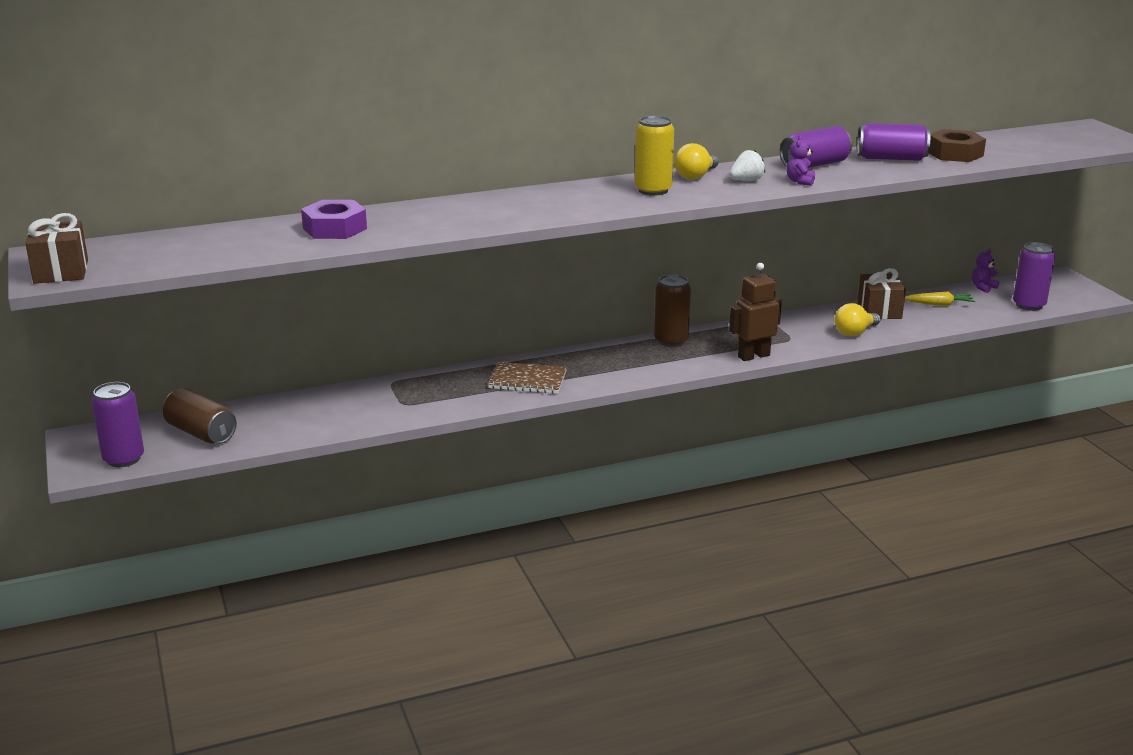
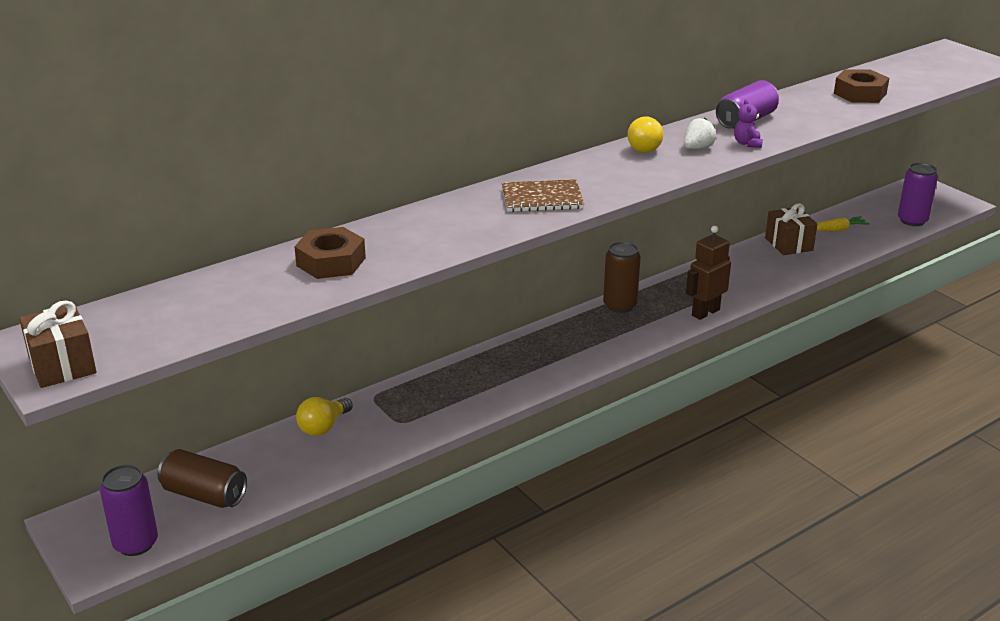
camera: 15 degrees left, 5 degrees up
(334, 228) = (331, 262): purple nut -> brown nut
(527, 380) = (508, 373): brown notebook -> brown notebook (542, 198)
(653, 190) = (618, 171): yellow can -> none
(855, 332) = (781, 272): yellow light bulb -> yellow light bulb (323, 427)
(891, 158) = (808, 105): purple can -> none
(983, 287) = (863, 206): purple teddy bear -> none

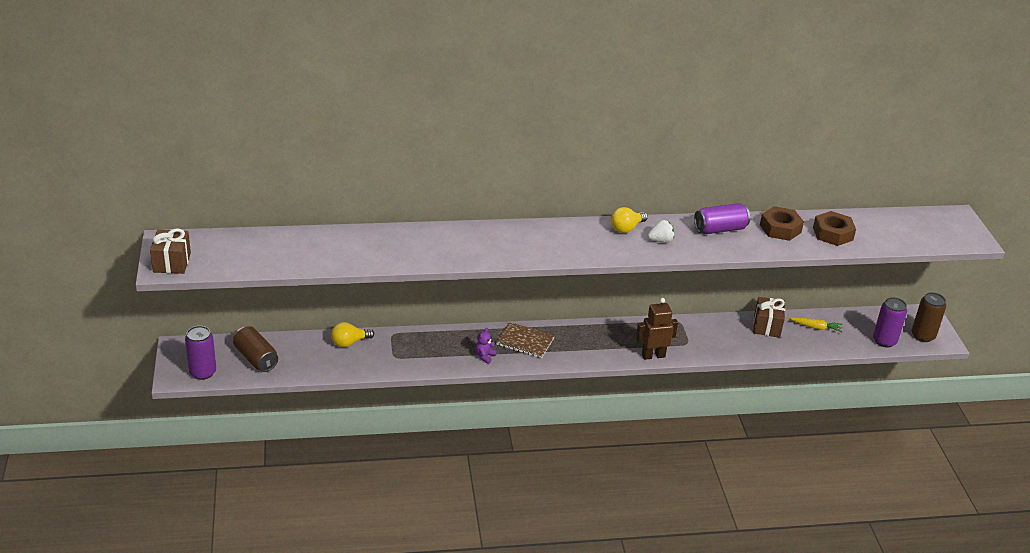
camera: 25 degrees right, 5 degrees up
(331, 262) = (356, 247): brown nut -> brown nut (780, 228)
(542, 198) = (519, 245): brown notebook -> brown notebook (525, 341)
(620, 305) = (600, 329): brown can -> brown can (923, 336)
(747, 143) = (699, 248): purple teddy bear -> purple teddy bear (485, 356)

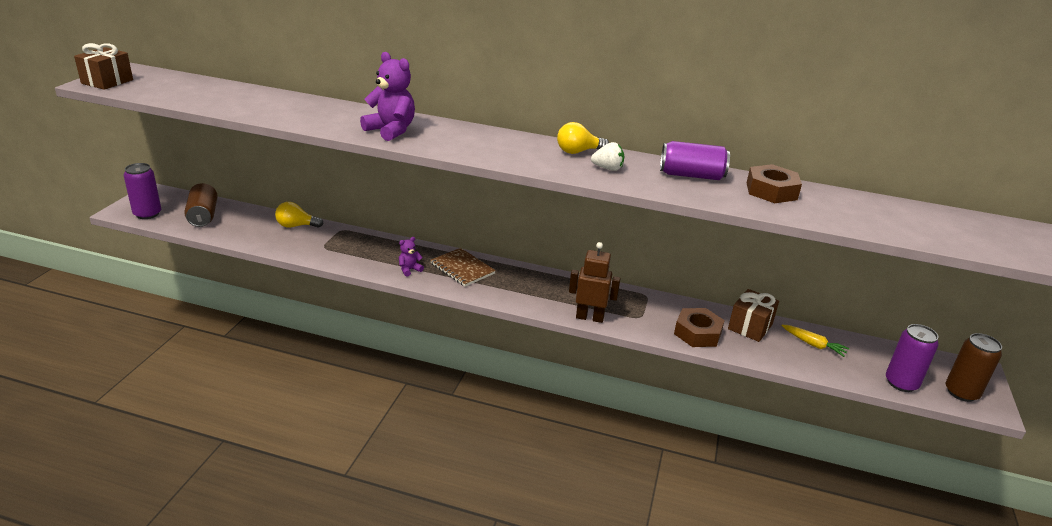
camera: 25 degrees right, 5 degrees down
(472, 248) = (391, 131): none -> purple teddy bear
(832, 233) = (841, 210): brown nut -> brown nut (697, 333)

